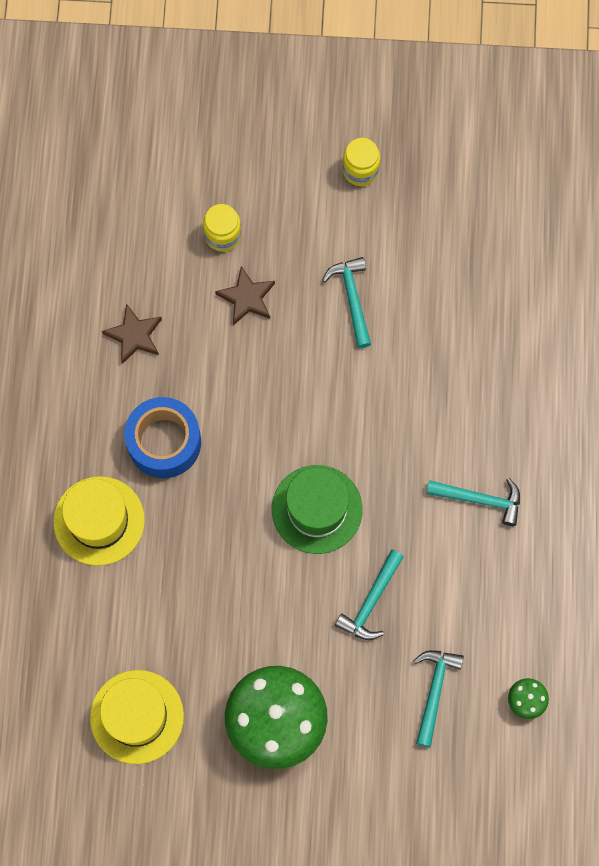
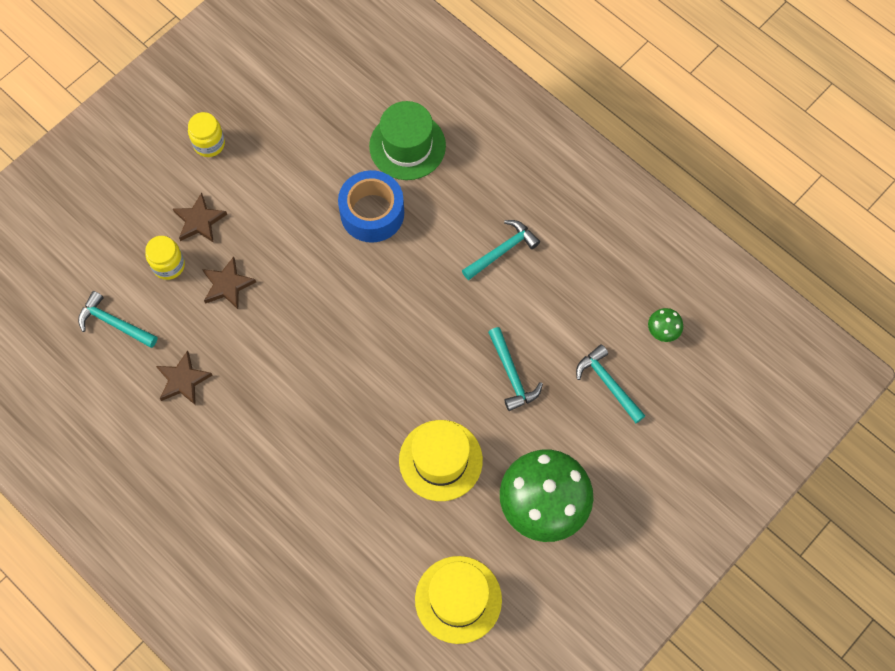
camera: 50 degrees left, 5 degrees down
(99, 521) = (293, 512): yellow hat -> yellow hat (440, 460)
(164, 442) = (278, 421): blue tape -> blue tape (372, 213)
(283, 225) = (199, 221): none -> brown star
(317, 509) = (417, 358): green hat -> green hat (407, 146)
(352, 299) = (292, 219): turquoise hammer -> turquoise hammer (114, 323)

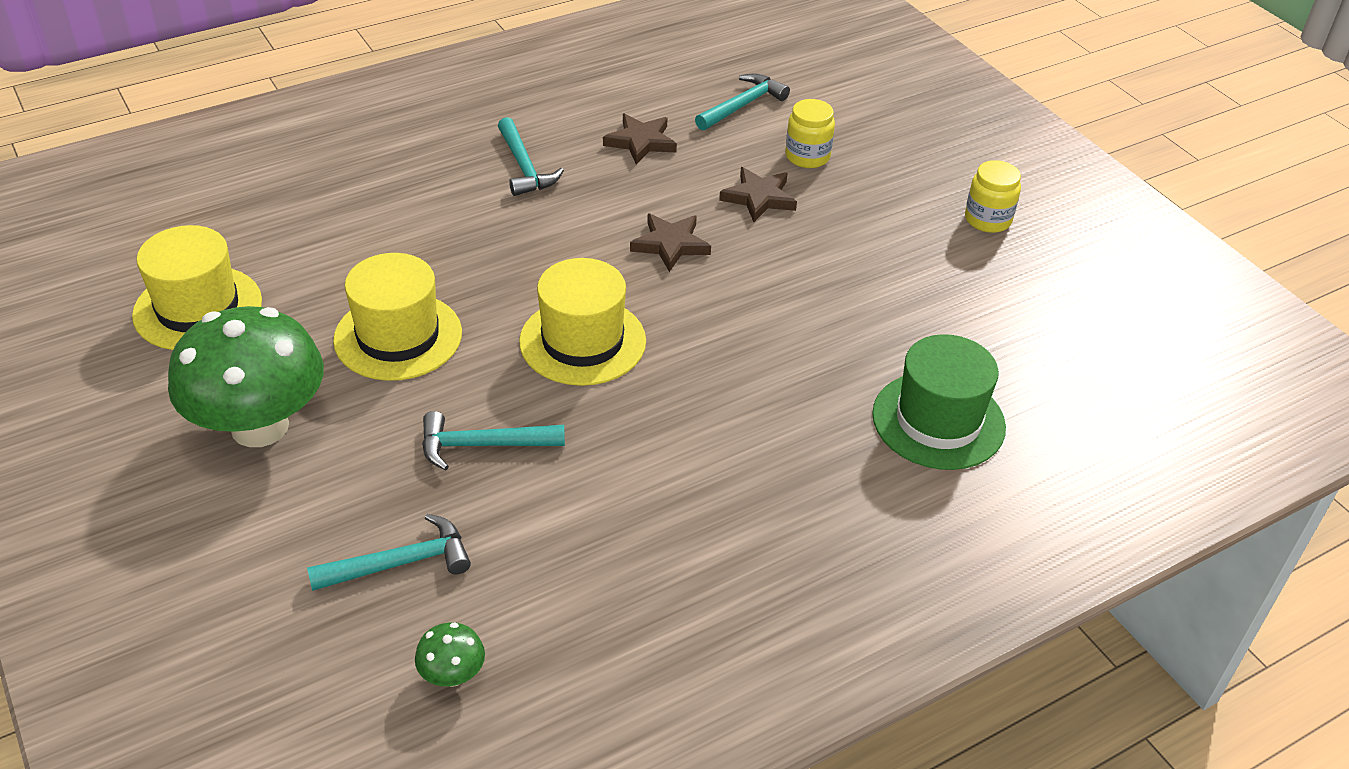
camera: 105 degrees right, 25 degrees down
(199, 221) = (865, 191): brown star -> brown star (670, 244)
(372, 213) = (825, 354): blue tape -> none
(407, 350) = (582, 341): none -> yellow hat
(502, 251) = (703, 490): turquoise hammer -> turquoise hammer (524, 167)

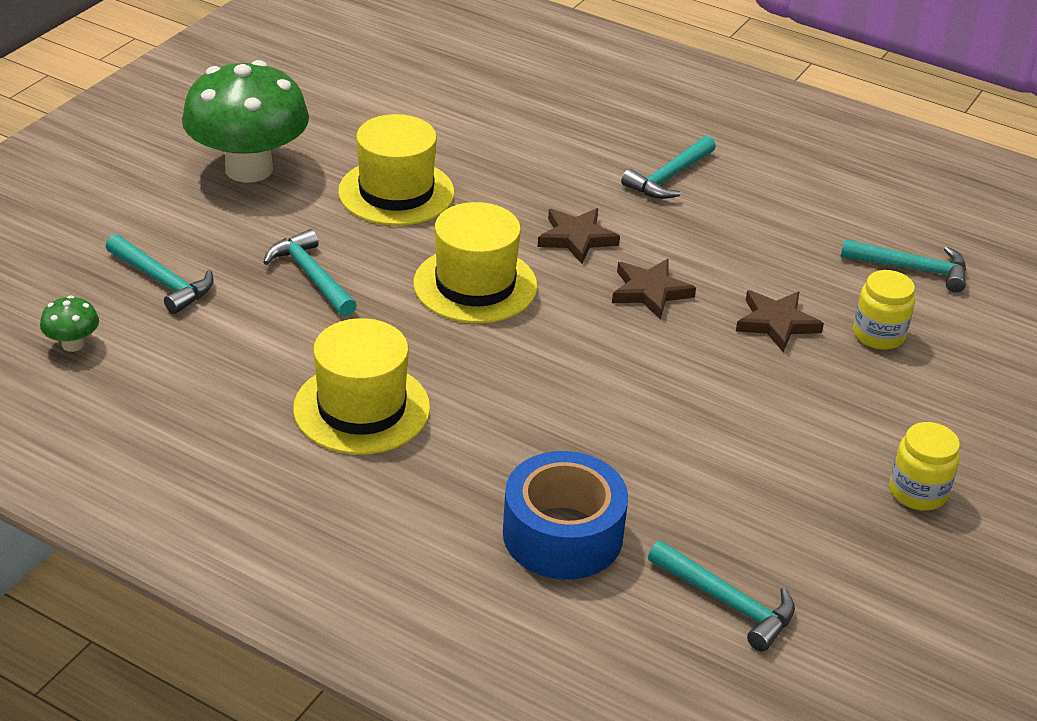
camera: 60 degrees right, 5 degrees down
(198, 308) = (345, 95): yellow hat -> yellow hat (361, 408)
(641, 142) = (779, 227): brown star -> brown star (576, 238)
(938, 420) = (562, 534): green hat -> blue tape
(1055, 363) = (727, 602): none -> turquoise hammer

